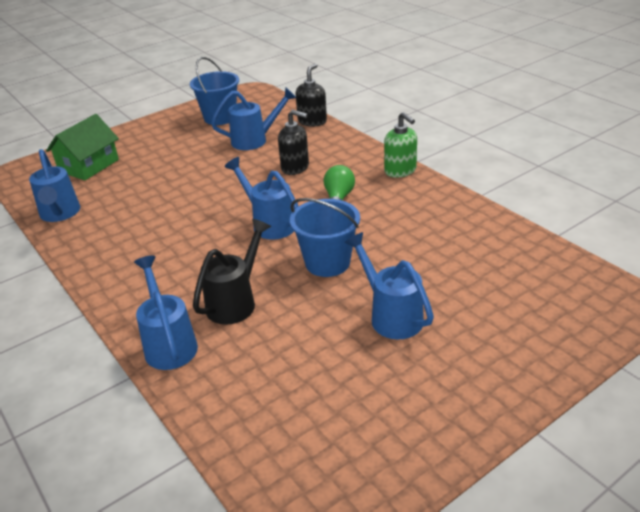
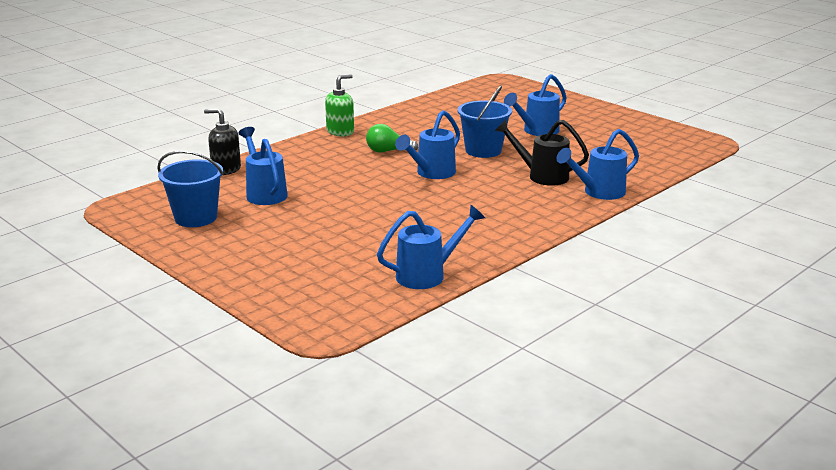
camera: 100 degrees left, 10 degrees down
(89, 165) = (312, 281): green house -> none
(295, 167) = (330, 170): black soap dispenser -> none

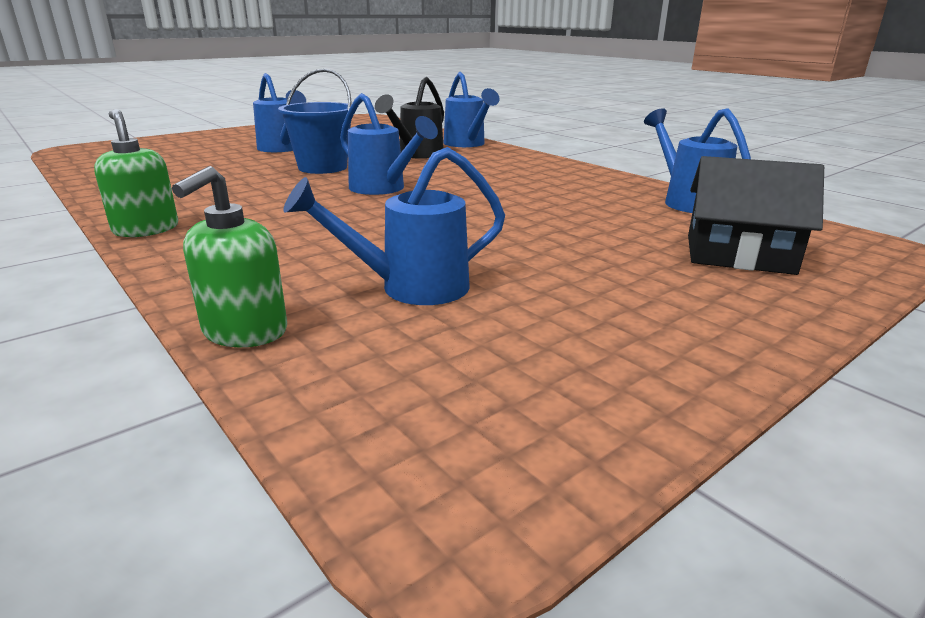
camera: 85 degrees left, 0 degrees up
(196, 218) = (532, 359): blue bucket -> none
(226, 169) = (244, 332): black soap dispenser -> green soap dispenser
(311, 277) = (738, 254): none -> black house
(388, 151) = (278, 205): green light bulb -> none

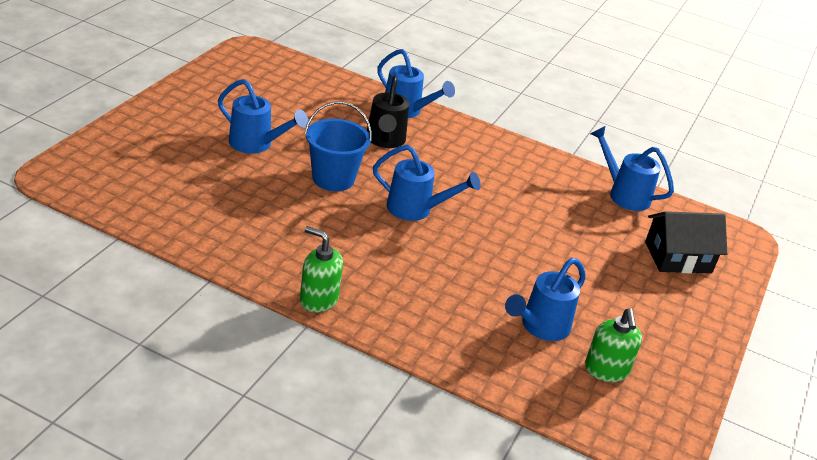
camera: 30 degrees left, 10 degrees up
(244, 332) = (496, 381): green soap dispenser -> green soap dispenser (606, 370)

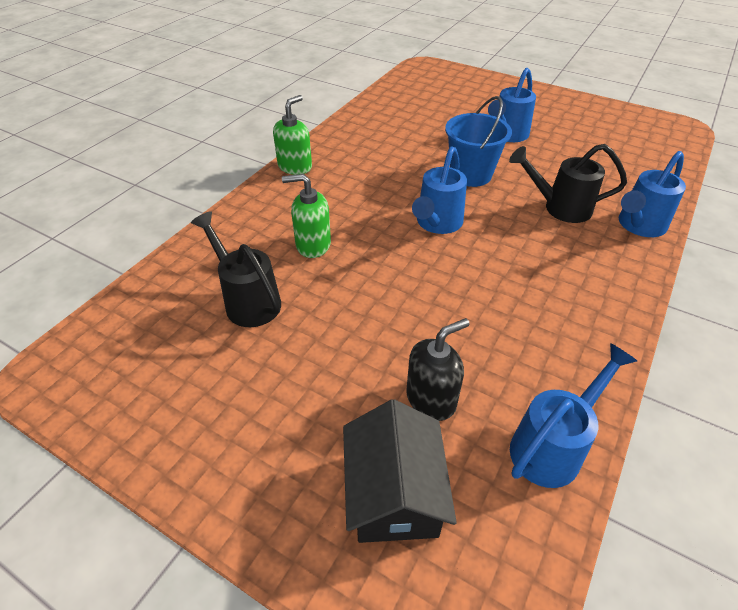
camera: 100 degrees right, 10 degrees up
(540, 327) = (248, 300): blue watering can -> black watering can
(606, 370) = (172, 348): green soap dispenser -> green soap dispenser (313, 245)
(607, 235) = (431, 399): none -> black soap dispenser

